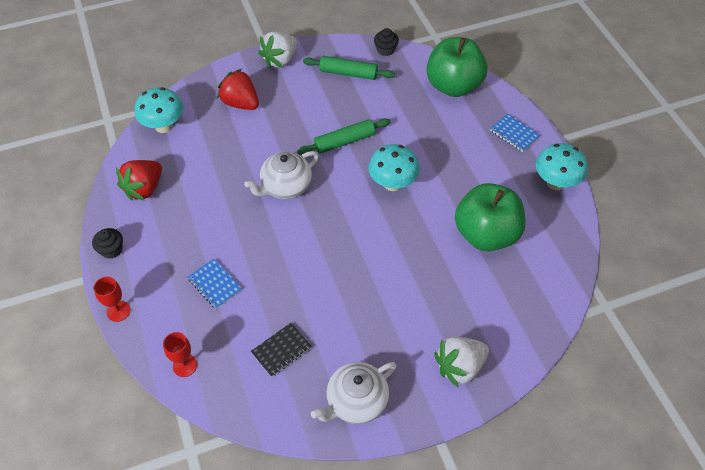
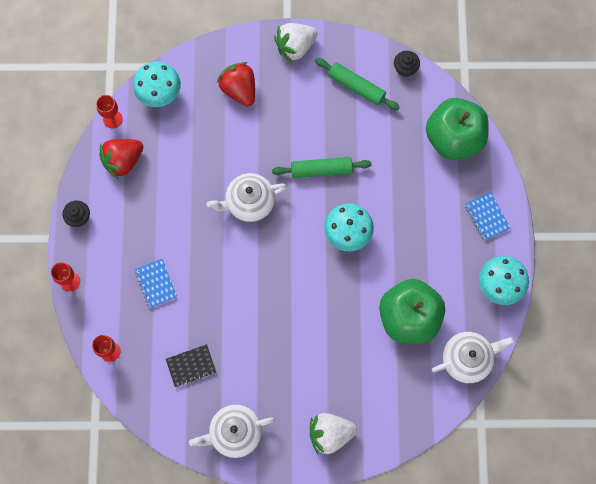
camera: 20 degrees right, 20 degrees up
(122, 158) = (112, 119): none -> red goblet
(560, 252) = (467, 359): none -> white teapot

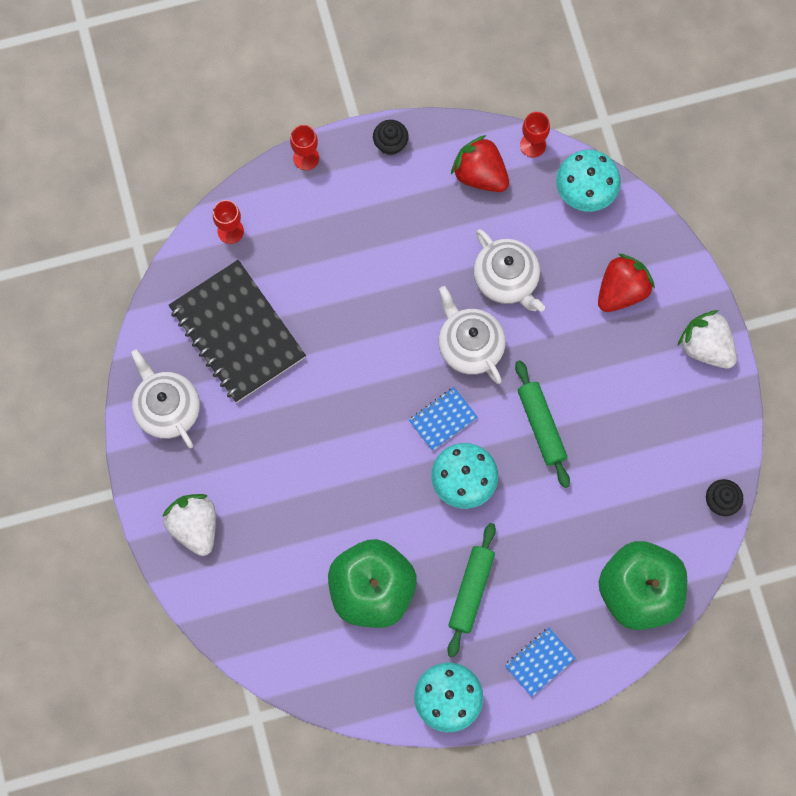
camera: 75 degrees right, 0 degrees up
(156, 284) = (330, 261): blue notebook -> blue notebook (443, 419)
(191, 366) = (237, 333): black notebook -> black notebook, size x2.16
(356, 87) = (673, 442): green rolling pin -> green rolling pin (471, 591)
(467, 359) = (336, 679): white teapot -> white teapot (506, 279)

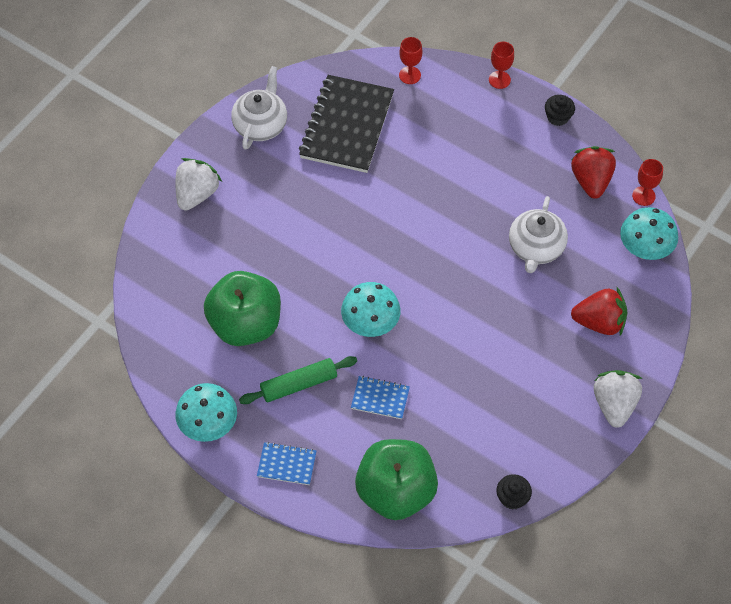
camera: 50 degrees right, 15 degrees down
(443, 419) = (402, 281): blue notebook -> blue notebook (380, 398)
(470, 346) = (468, 260): white teapot -> none
(541, 426) = (455, 343): green rolling pin -> none

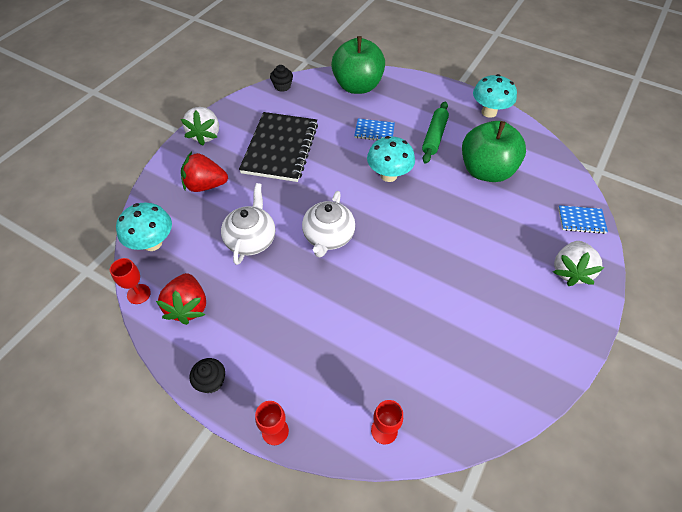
camera: 175 degrees right, 5 degrees down
(261, 125) = (537, 350): white teapot -> white teapot (328, 237)
(287, 464) = (430, 96): blue notebook -> blue notebook (581, 220)
(299, 384) = (434, 136): green rolling pin -> green rolling pin turned 45 degrees counterclockwise
(347, 126) = (445, 355): black notebook -> black notebook (280, 148)

